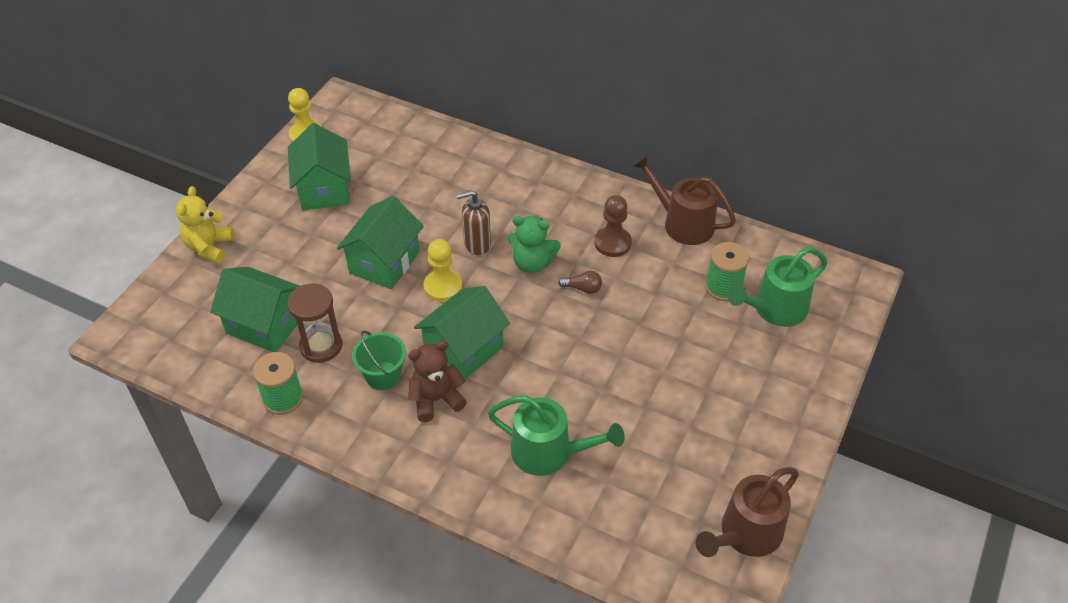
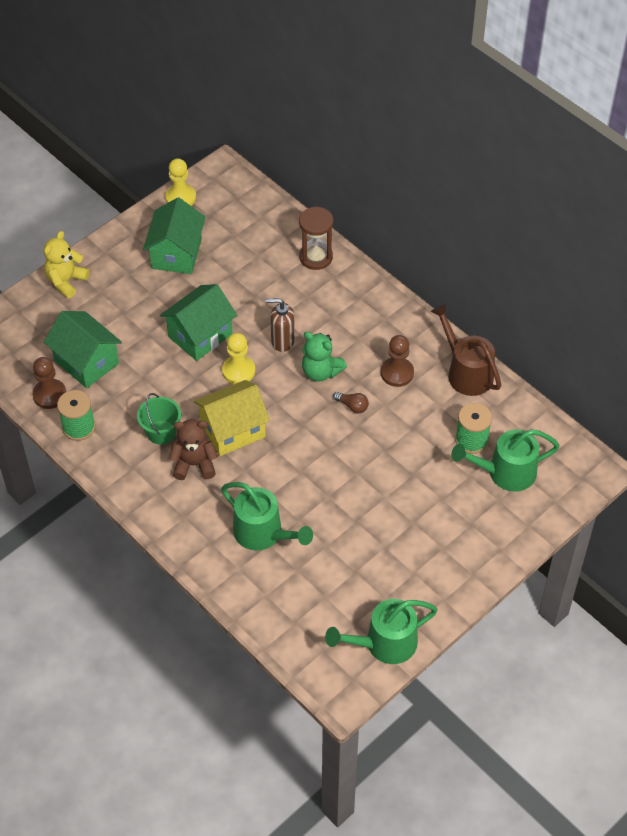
camera: 20 degrees right, 5 degrees up
(234, 372) = (49, 395): none -> brown pawn
(321, 346) = (123, 393): brown hourglass -> brown hourglass (316, 257)
(464, 350) = (233, 430): green house -> yellow house
(746, 534) = (384, 643): brown watering can -> green watering can

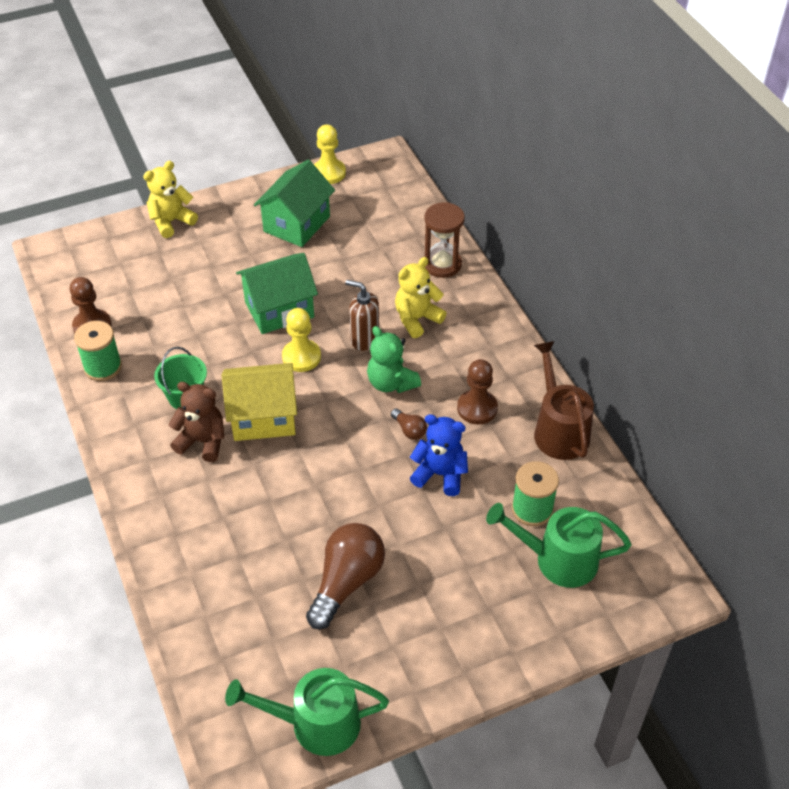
camera: 20 degrees right, 5 degrees down
(86, 362) = (148, 304): green house -> none
(263, 533) = (238, 542): green watering can -> none
(316, 311) = (417, 319): none -> yellow teddy bear
(359, 537) = (346, 582): none -> brown light bulb
(391, 434) = (440, 474): none -> blue teddy bear

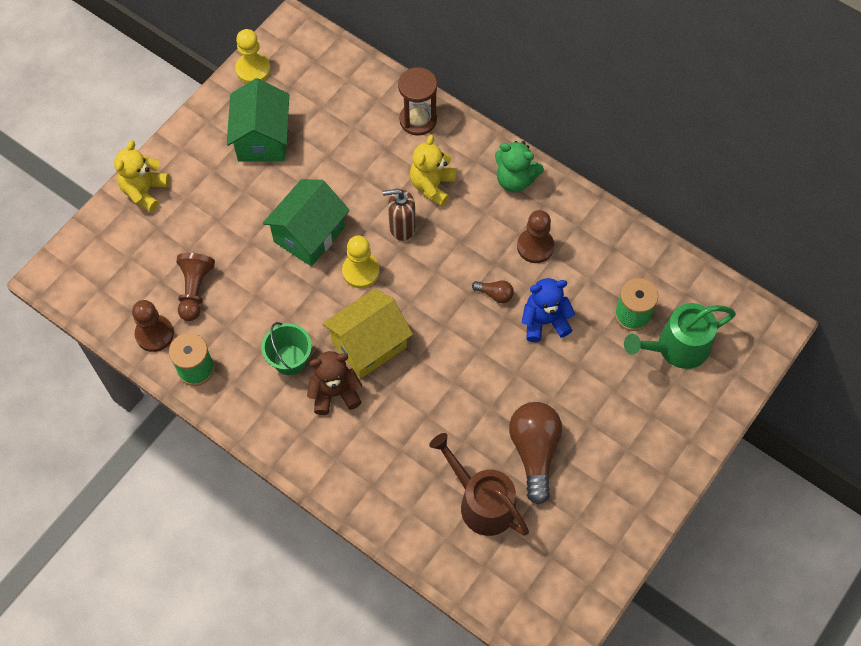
camera: 30 degrees left, 15 degrees up
(151, 309) = (195, 290): none -> brown pawn
(316, 724) = (588, 575): green watering can -> none
(391, 383) = (451, 258): green teddy bear -> green teddy bear (515, 180)
(559, 430) = (610, 234): brown watering can -> brown watering can (482, 502)

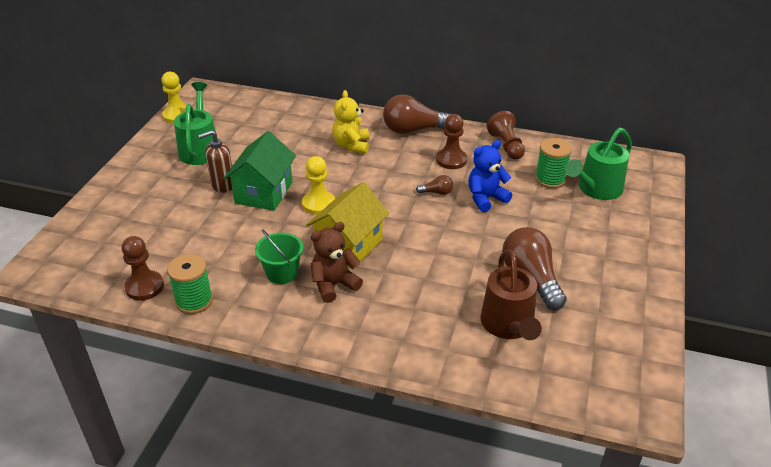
camera: 20 degrees left, 25 degrees down
(144, 191) = (106, 198): yellow teddy bear -> none
(195, 290) = (174, 249): brown pawn -> brown pawn (506, 146)
(262, 139) = (200, 149): green house -> green watering can
(402, 227) = (339, 172): brown soap dispenser -> brown soap dispenser (222, 185)
(418, 120) = (322, 115): brown hourglass -> none
(482, 502) = (508, 325): brown watering can -> brown watering can turned 120 degrees counterclockwise
(515, 180) = (413, 130): green teddy bear -> brown light bulb

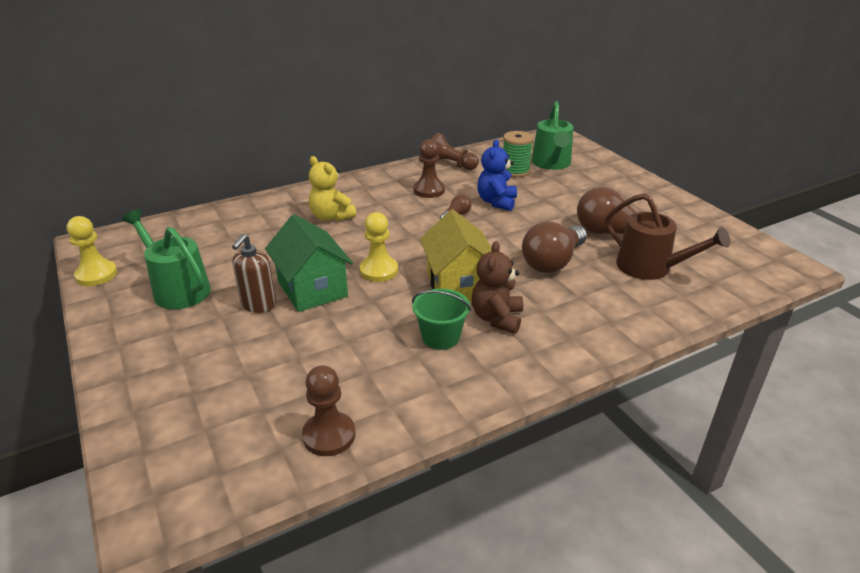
camera: 45 degrees left, 5 degrees down
(194, 301) = (402, 411): green spool -> none
(413, 130) = (364, 184): brown light bulb -> brown light bulb (552, 262)

